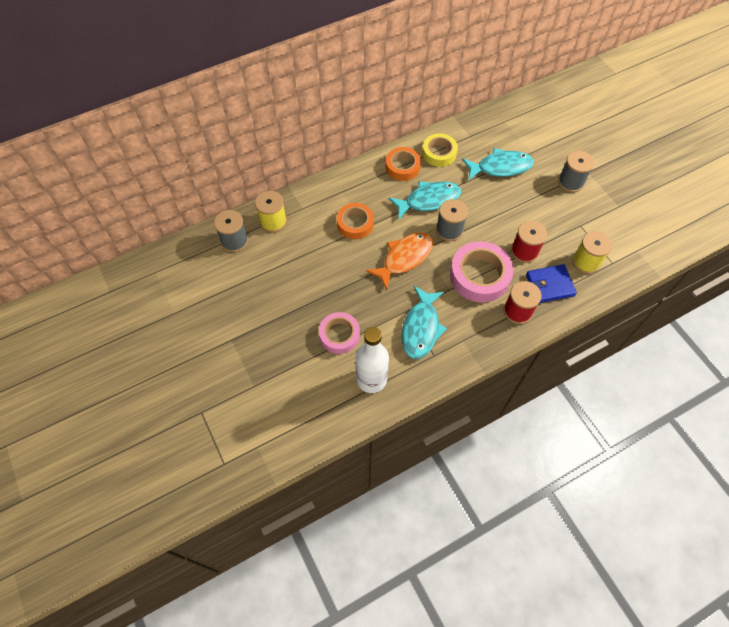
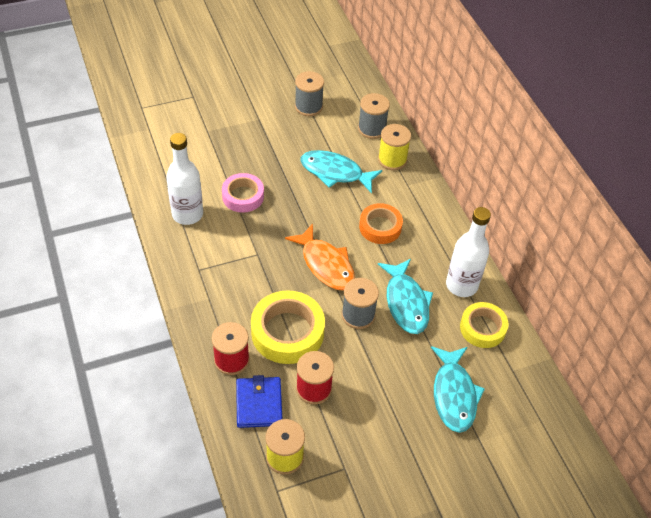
camera: 95 degrees right, 10 degrees down
(402, 167) = (461, 285): orange tape -> white bottle
(421, 328) = (233, 264): turquoise fish -> turquoise fish (335, 172)
(479, 276) = (287, 332): pink tape -> yellow tape
(571, 182) = (420, 478): grey spool -> grey spool (308, 106)

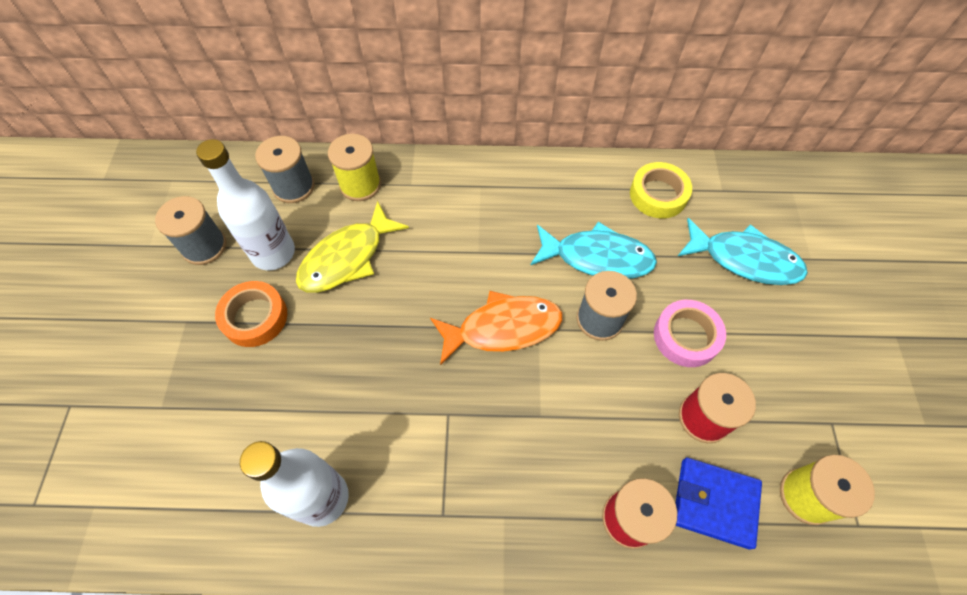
camera: 65 degrees left, 10 degrees up
(243, 196) = (328, 397): pink tape -> pink tape (686, 336)
(287, 332) = (602, 420): yellow tape -> none
(335, 172) = (347, 258): turquoise fish -> yellow fish
(380, 227) = (466, 240): orange tape -> orange tape (255, 317)
(461, 285) = (590, 190): white bottle -> white bottle (273, 253)

